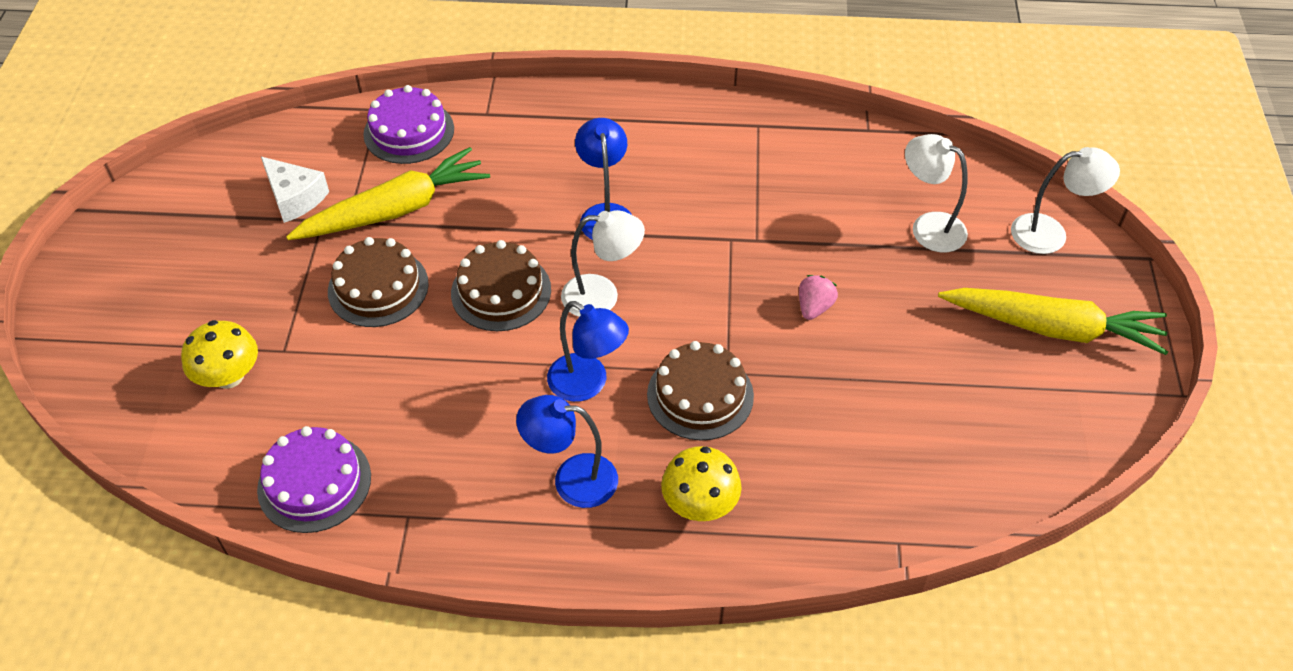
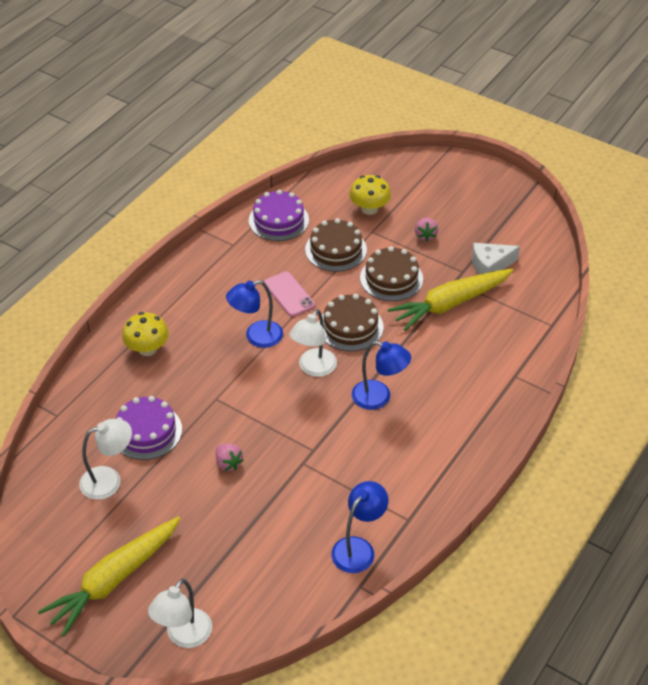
camera: 120 degrees right, 5 degrees down
(263, 286) = (425, 235): none -> pink strawberry
(395, 210) = (450, 304): yellow carrot -> yellow carrot turned 60 degrees clockwise
(409, 131) = (520, 332): purple cake -> purple cake (146, 431)
(479, 387) = (289, 294): none -> pink phone
(572, 479) = (203, 307): blue lamp -> blue lamp (358, 548)
(700, 395) = (211, 379): brown cake -> brown cake (336, 249)
(928, 226) = (244, 565): white lamp -> white lamp (109, 480)

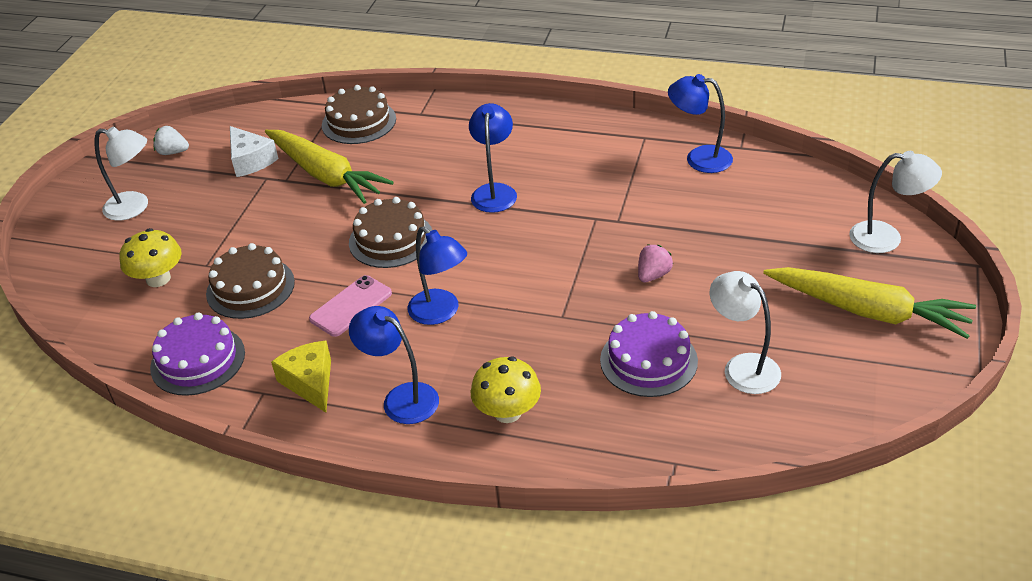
camera: 105 degrees left, 5 degrees down
(190, 303) = (401, 398): none -> blue lamp
(229, 265) = (310, 382): none -> yellow cheese
(313, 368) = (473, 250): white lamp -> white lamp (135, 207)
(391, 278) = (294, 228): brown cake -> brown cake (359, 122)
(425, 235) = (205, 219): pink strawberry -> none
(521, 226) = (173, 152): none -> white strawberry

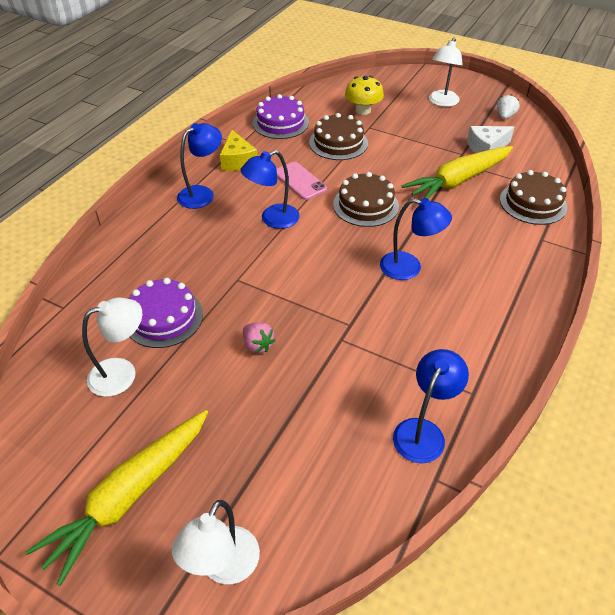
camera: 100 degrees right, 5 degrees up
(310, 382) = (238, 160): yellow cheese -> yellow cheese turned 90 degrees clockwise
(507, 412) = (161, 236): yellow mushroom -> none

